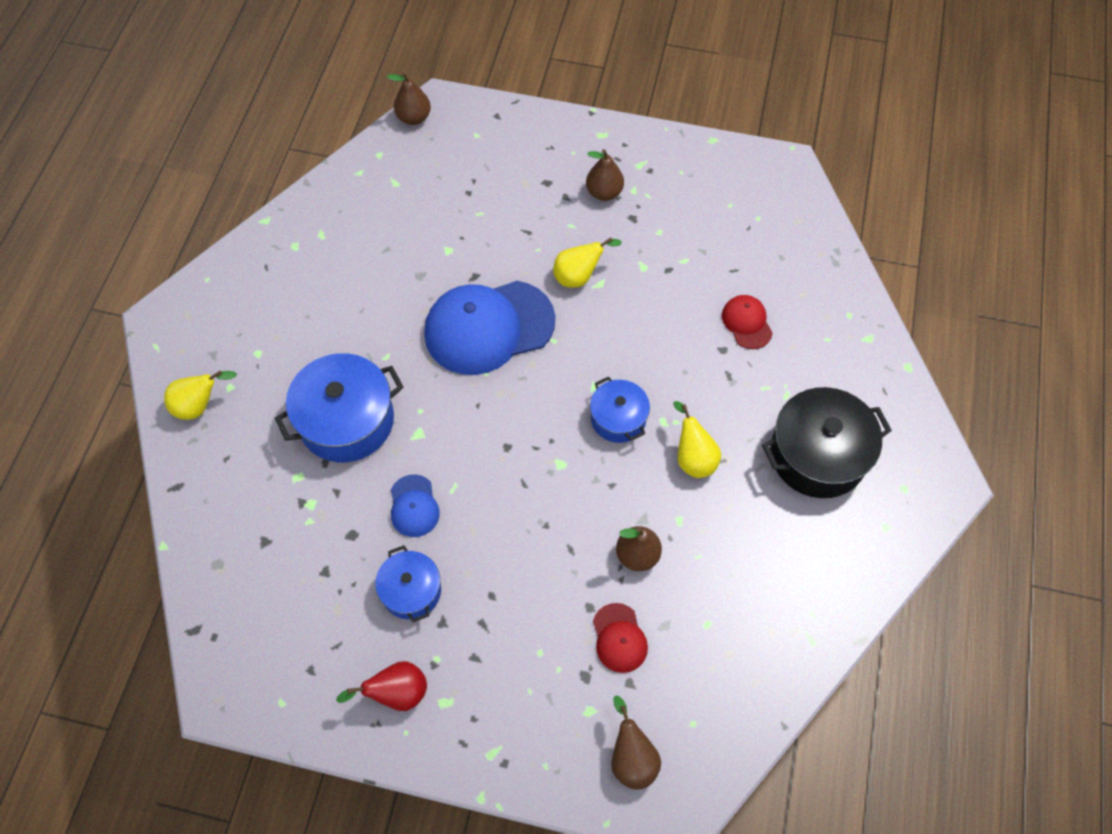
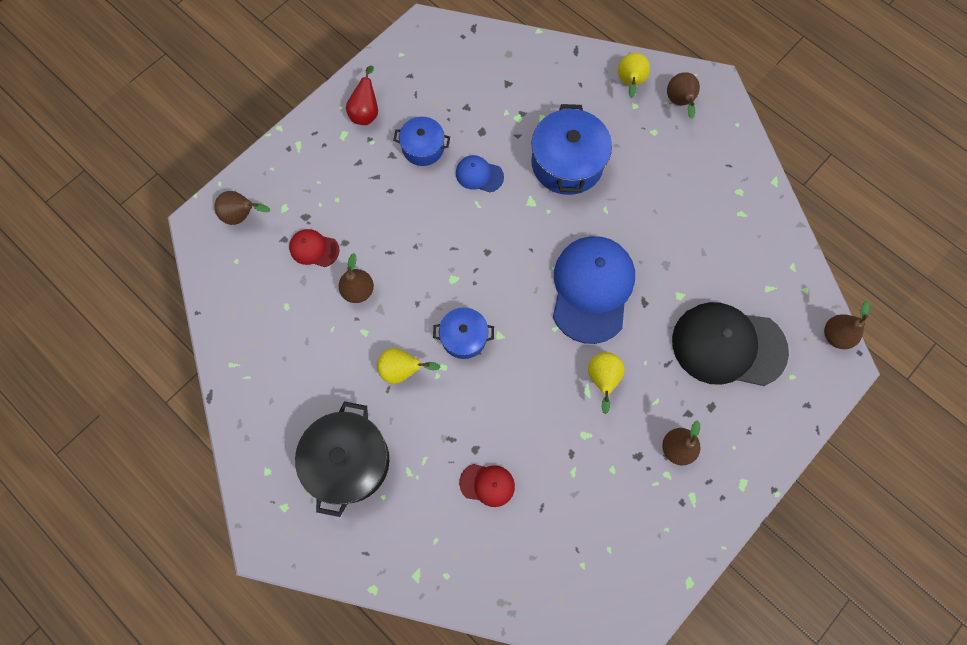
camera: 120 degrees right, 10 degrees up
(204, 344) = (679, 103): none -> brown pear
(477, 192) = (728, 346): none -> black cap

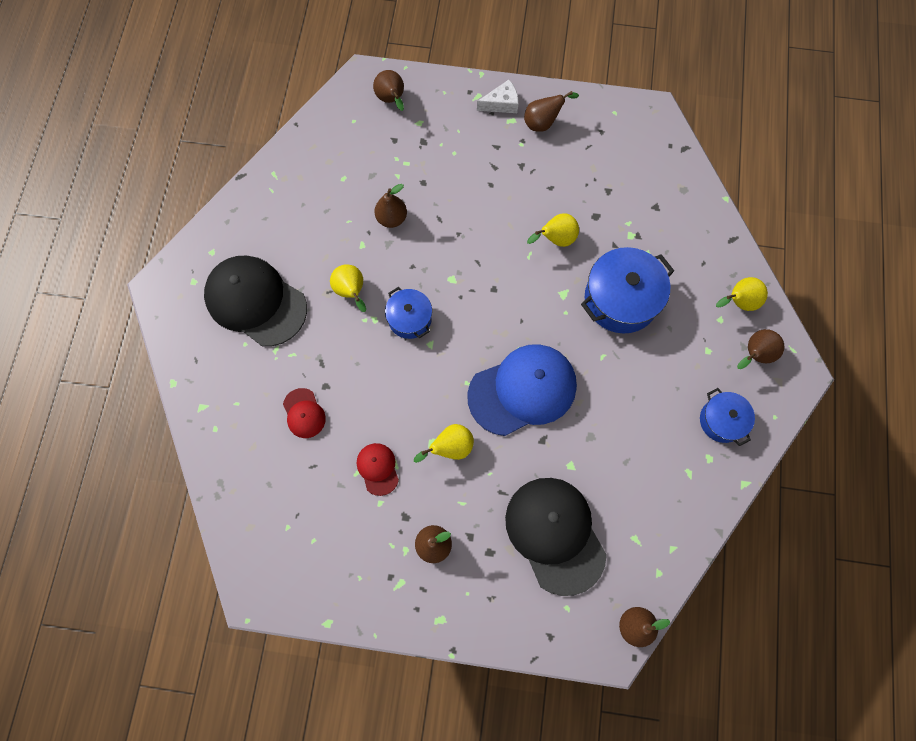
camera: 55 degrees right, 0 degrees up
(314, 249) = (402, 165): red cap -> red cap (378, 469)
(321, 131) = (501, 104): none -> white cheese
(348, 461) = (256, 301): black pot -> black cap
(366, 112) = (543, 123): red pear -> brown pear
(423, 148) = (546, 183): blue pot -> blue pot (721, 420)
(479, 175) = (555, 239): blue cap -> yellow pear

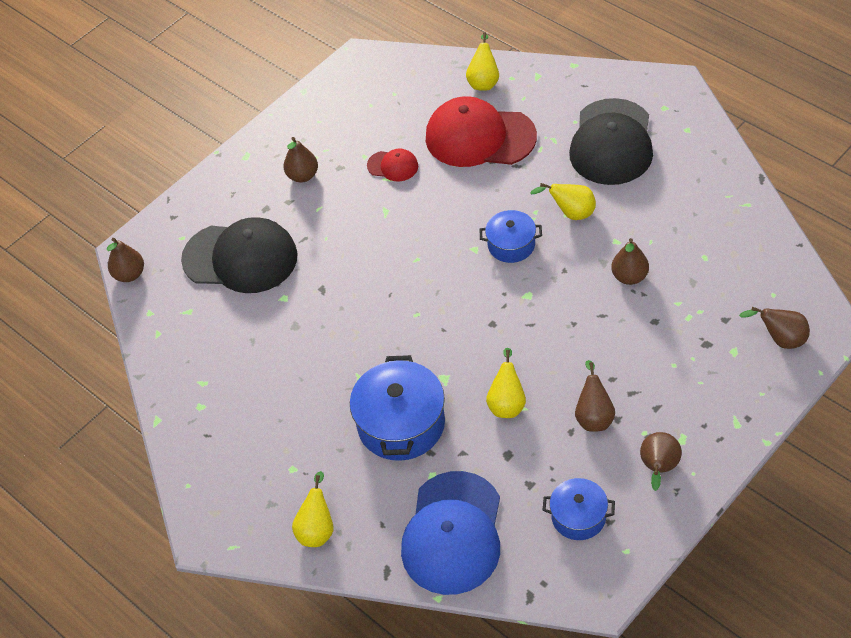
camera: 130 degrees right, 20 degrees down
(256, 301) = (611, 142): black cap -> black cap turned 120 degrees clockwise
(304, 413) = (480, 137): red cap -> red cap, size x2.17
(450, 447) = (370, 221): yellow pear -> yellow pear (484, 81)
(501, 104) = (711, 441): white cheese -> none
(522, 390) = (377, 297): blue cap -> blue cap (453, 533)
(721, 420) = (222, 437): blue pot -> blue pot (578, 517)
(754, 355) = (256, 508): brown pear -> brown pear (594, 416)

